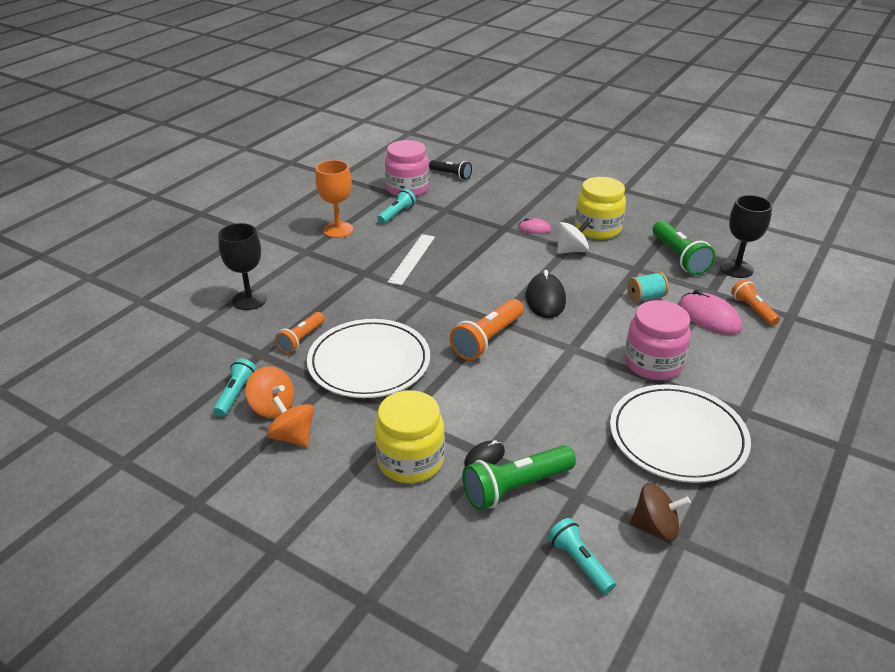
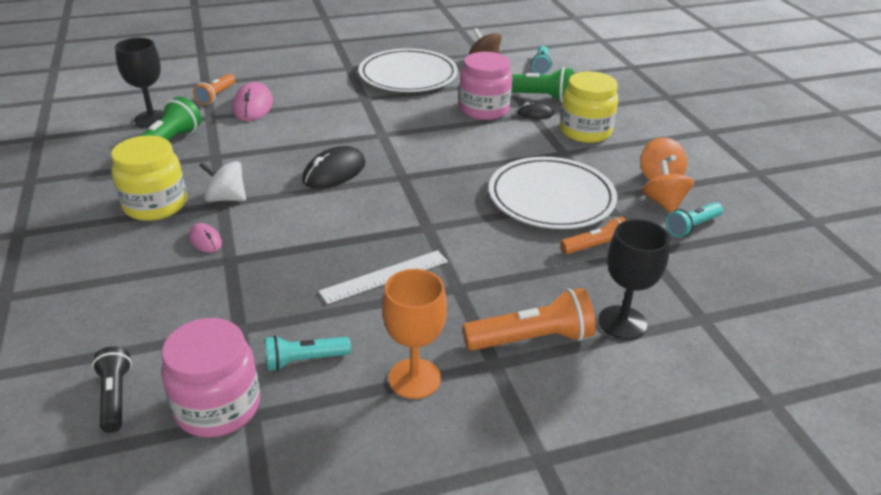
camera: 140 degrees left, 0 degrees up
(487, 339) = (432, 168): orange flashlight -> orange flashlight (531, 339)
(645, 297) = (261, 136): turquoise spool -> none
(653, 363) = (348, 104): pink jar -> pink jar (484, 110)

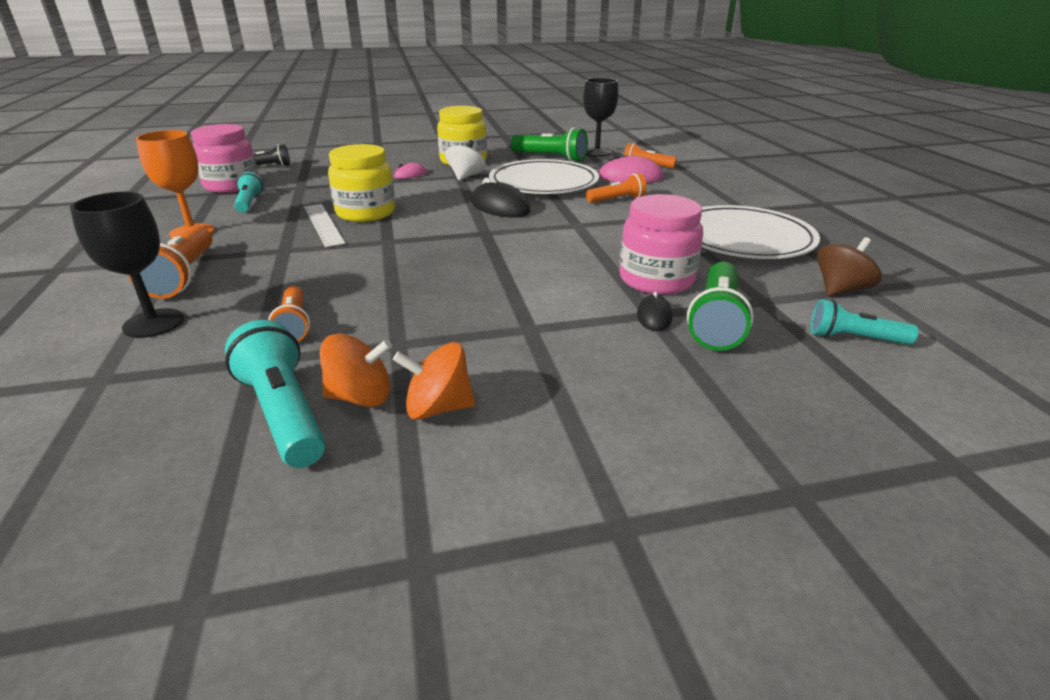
camera: 95 degrees right, 5 degrees down
(320, 115) = (617, 200): none -> orange flashlight
(551, 197) = (414, 307): white plate -> white plate (543, 182)
(585, 131) = (600, 354): yellow jar -> yellow jar (366, 213)
(692, 227) = (284, 413): turquoise flashlight -> turquoise flashlight, size x1.58

